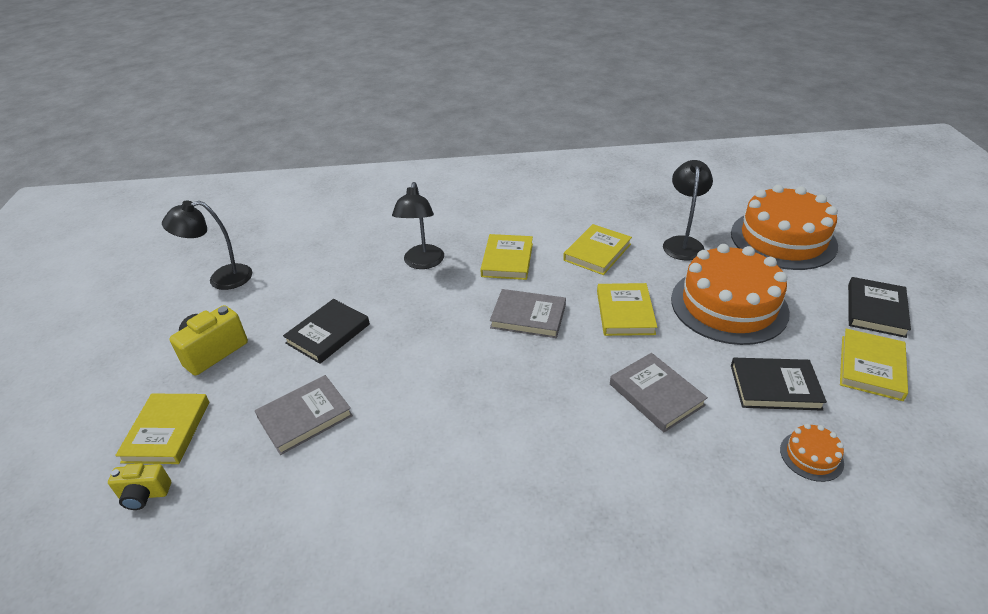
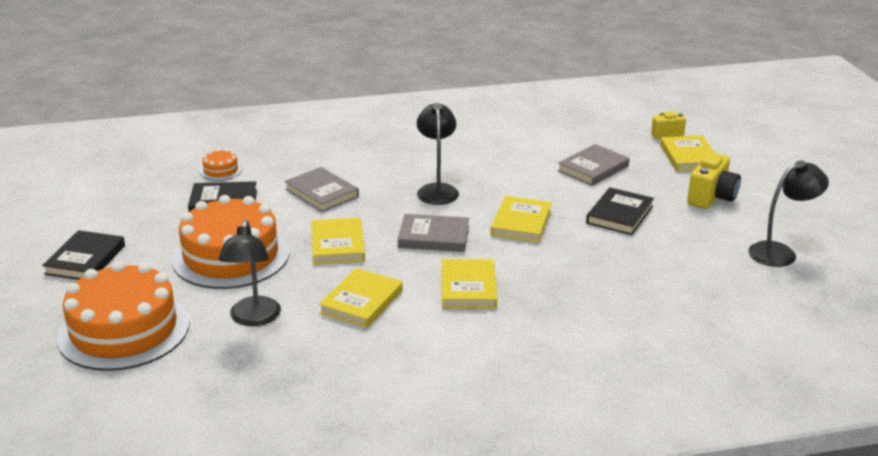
camera: 170 degrees right, 10 degrees down
(422, 263) = (566, 280): black lamp -> black lamp (437, 190)
(871, 367) = (132, 218): yellow book -> yellow book (521, 223)

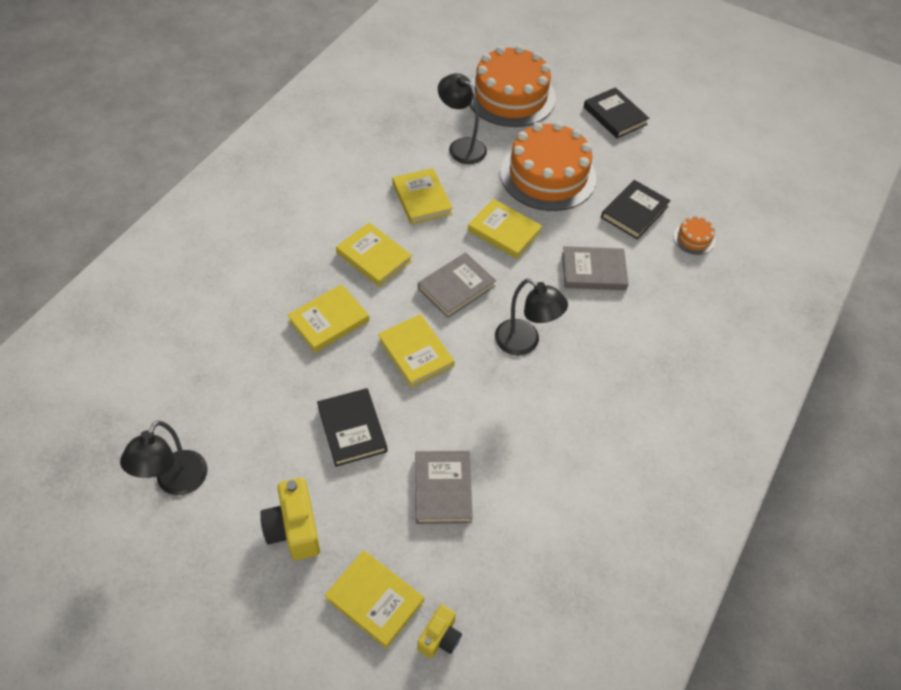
camera: 130 degrees right, 25 degrees up
(563, 271) = (329, 321): none -> yellow book

